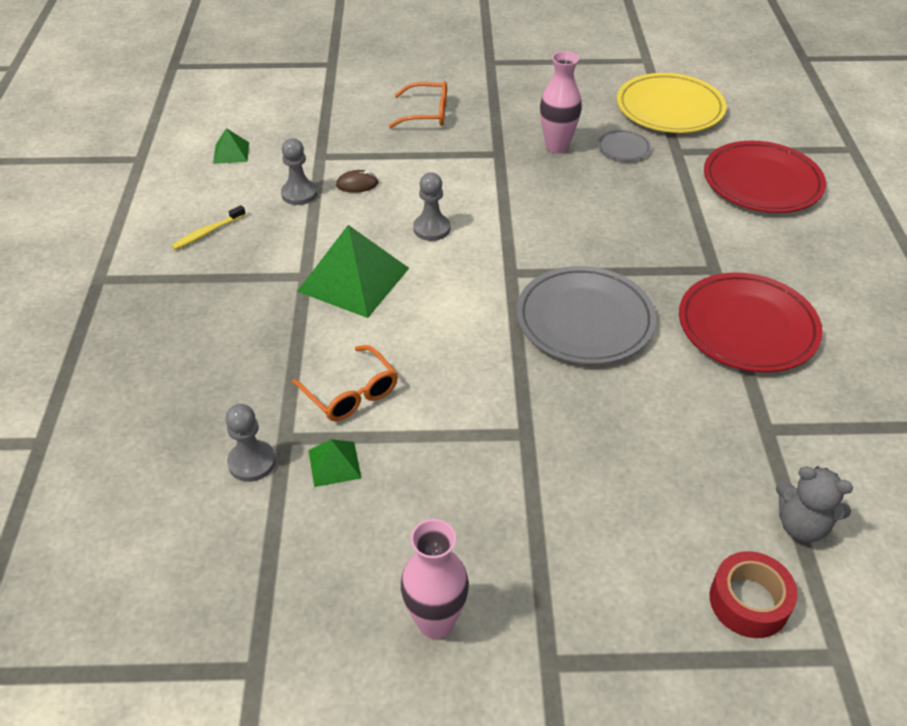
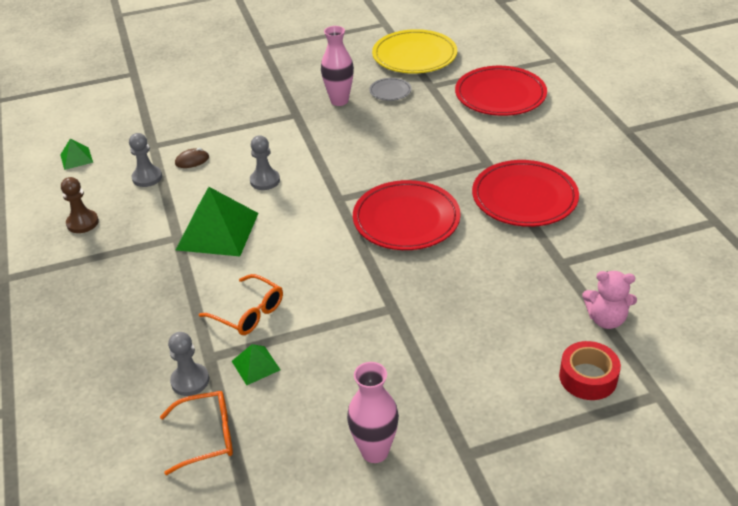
camera: 15 degrees left, 5 degrees down
(208, 232) = (82, 223): yellow toothbrush -> brown pawn
(427, 113) = (227, 96): orange glasses -> orange glasses (207, 436)
(584, 320) = (406, 219): grey plate -> red plate
(801, 525) = (606, 319): grey teddy bear -> pink teddy bear

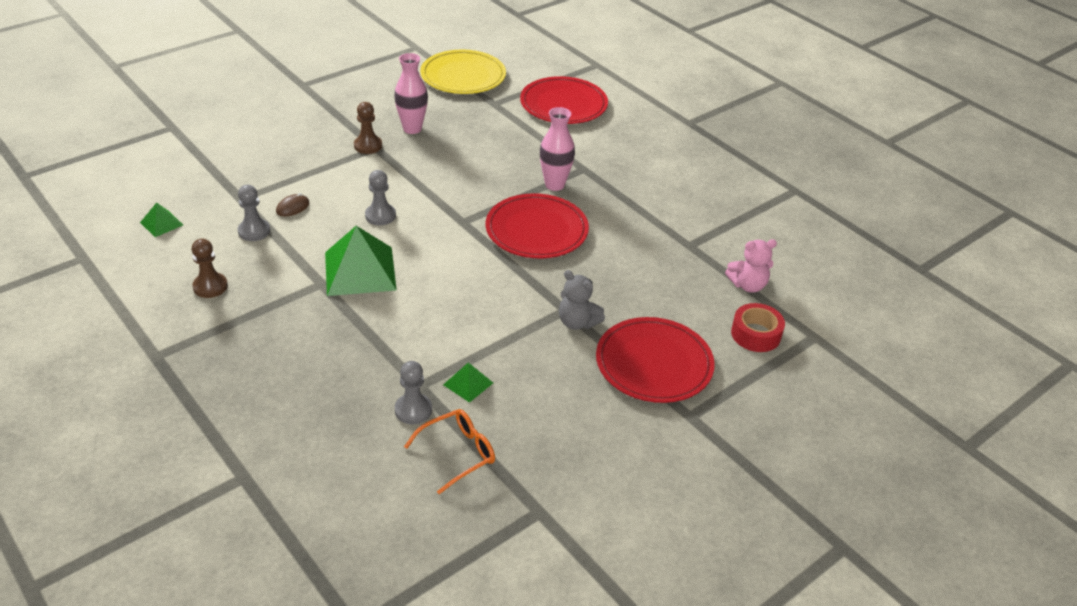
camera: 25 degrees left, 0 degrees up
(249, 313) = (435, 339): orange glasses -> none
(290, 112) = (368, 146): none -> brown pawn
(375, 451) = (614, 431): pink vase -> pink vase (554, 185)
(390, 91) = (458, 113): grey plate -> none
(398, 324) = (577, 322): none -> grey teddy bear
(524, 197) = (631, 194): red plate -> red plate (654, 364)

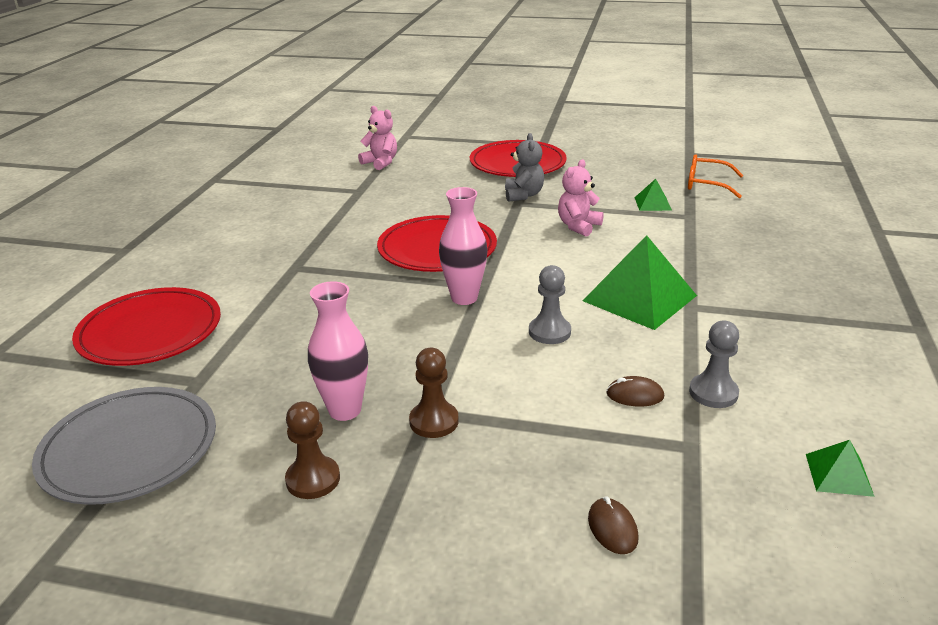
camera: 125 degrees left, 10 degrees down
(210, 286) = (818, 361): brown pawn -> brown pawn (313, 479)
(243, 152) = (612, 528): none -> brown mouse
(413, 410) = (711, 209): grey pawn -> none
(463, 76) = (129, 449): yellow plate -> grey plate
(485, 313) = (578, 226): none -> pink teddy bear
(554, 185) = (347, 269): pink vase -> pink vase (464, 298)
(755, 334) = (433, 149): red tape -> none

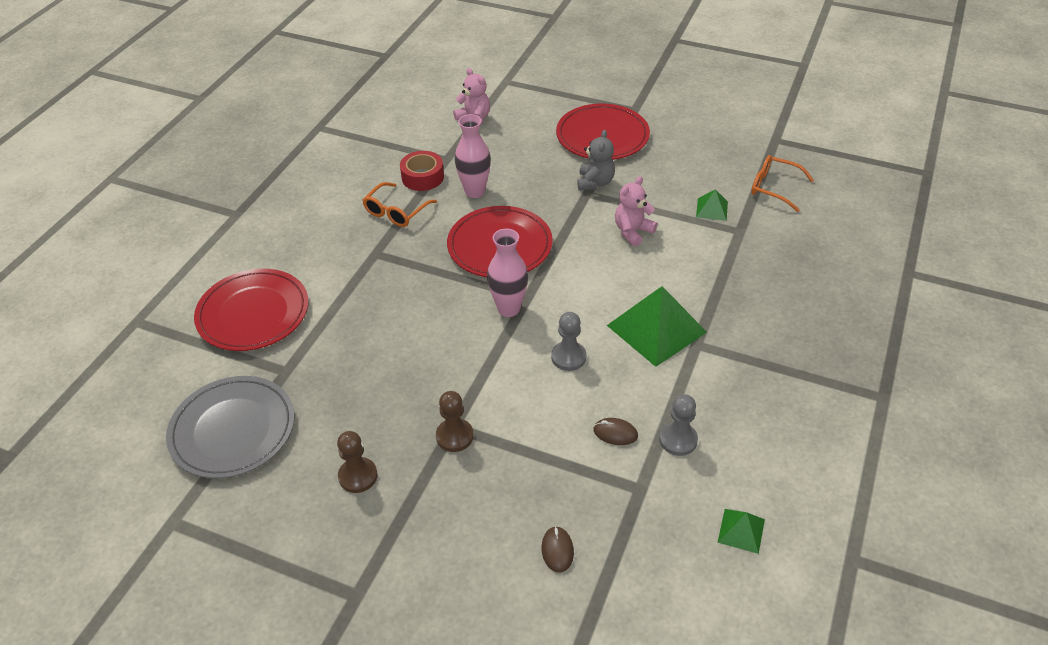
camera: 10 degrees right, 15 degrees up
(312, 233) = (396, 212): none -> orange glasses
(336, 206) = (422, 177): none -> red tape
(345, 410) = (391, 416): pink vase -> pink vase (475, 191)

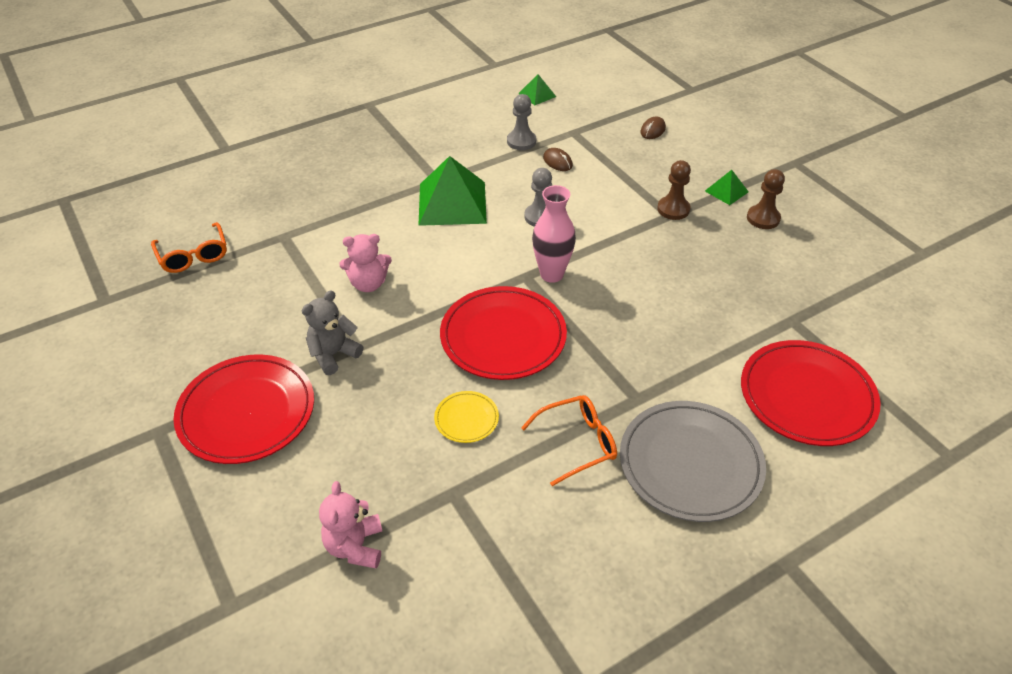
camera: 145 degrees left, 0 degrees up
(233, 430) = (858, 294): grey plate -> grey plate (690, 464)
(422, 177) = (507, 479): red tape -> none
(475, 191) = (466, 419): pink vase -> yellow plate
(712, 209) = (274, 266): green pyramid -> green pyramid (726, 191)

